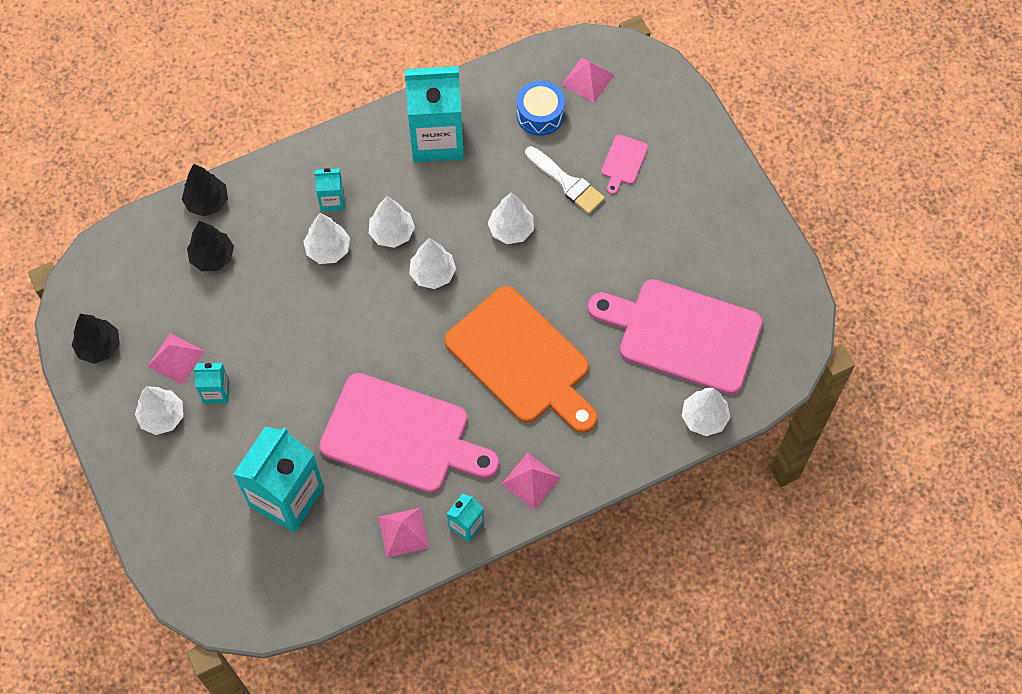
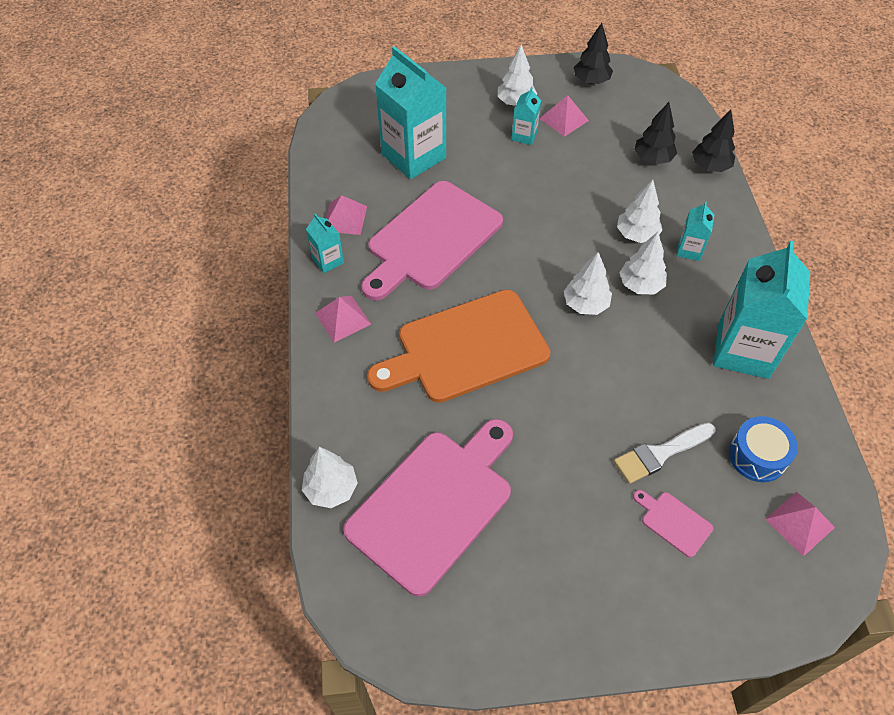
camera: 110 degrees right, 10 degrees down
(511, 229) = (615, 383): white tree -> none

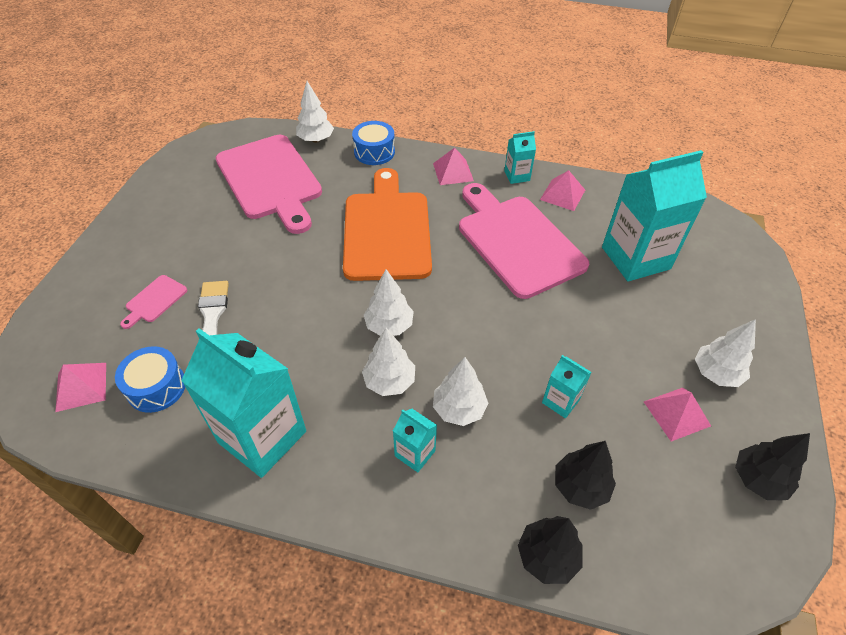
camera: 110 degrees right, 5 degrees down
(333, 410) = (374, 152): none -> blue drum
(524, 136) = (651, 361): turquoise carton -> turquoise carton (560, 401)
(674, 522) = (154, 300): pink cutting board -> pink cutting board turned 150 degrees clockwise

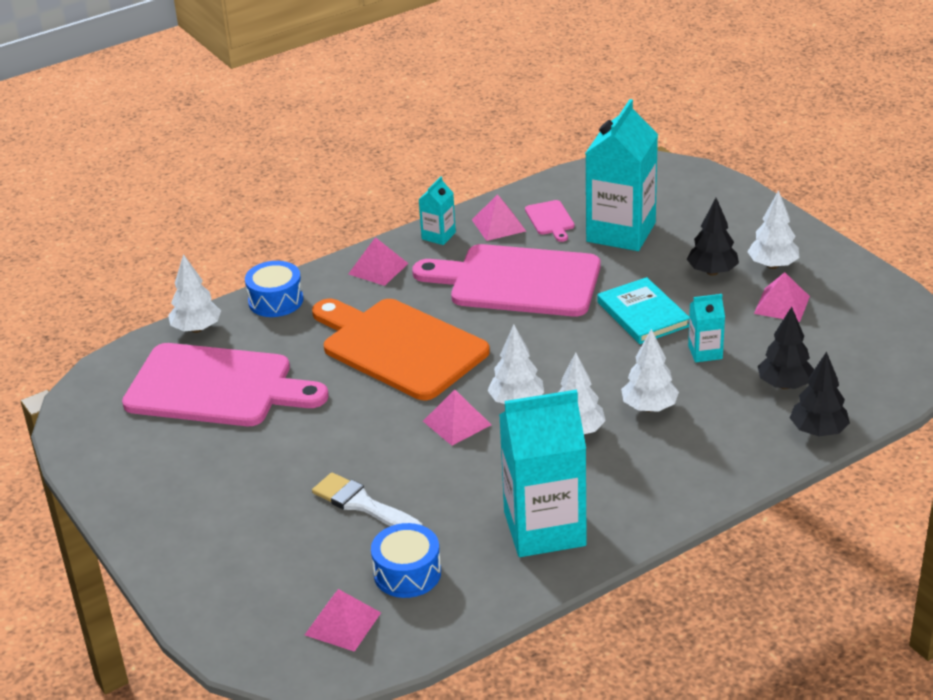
camera: 45 degrees left, 15 degrees down
(154, 300) = (288, 535): pink cutting board -> pink cutting board (550, 219)
(337, 309) = (457, 422): none -> pink pyramid
(415, 453) = (662, 451): turquoise carton -> none
(560, 332) = (642, 314): none -> turquoise book
(758, 479) = (870, 303): black tree -> black tree (712, 272)

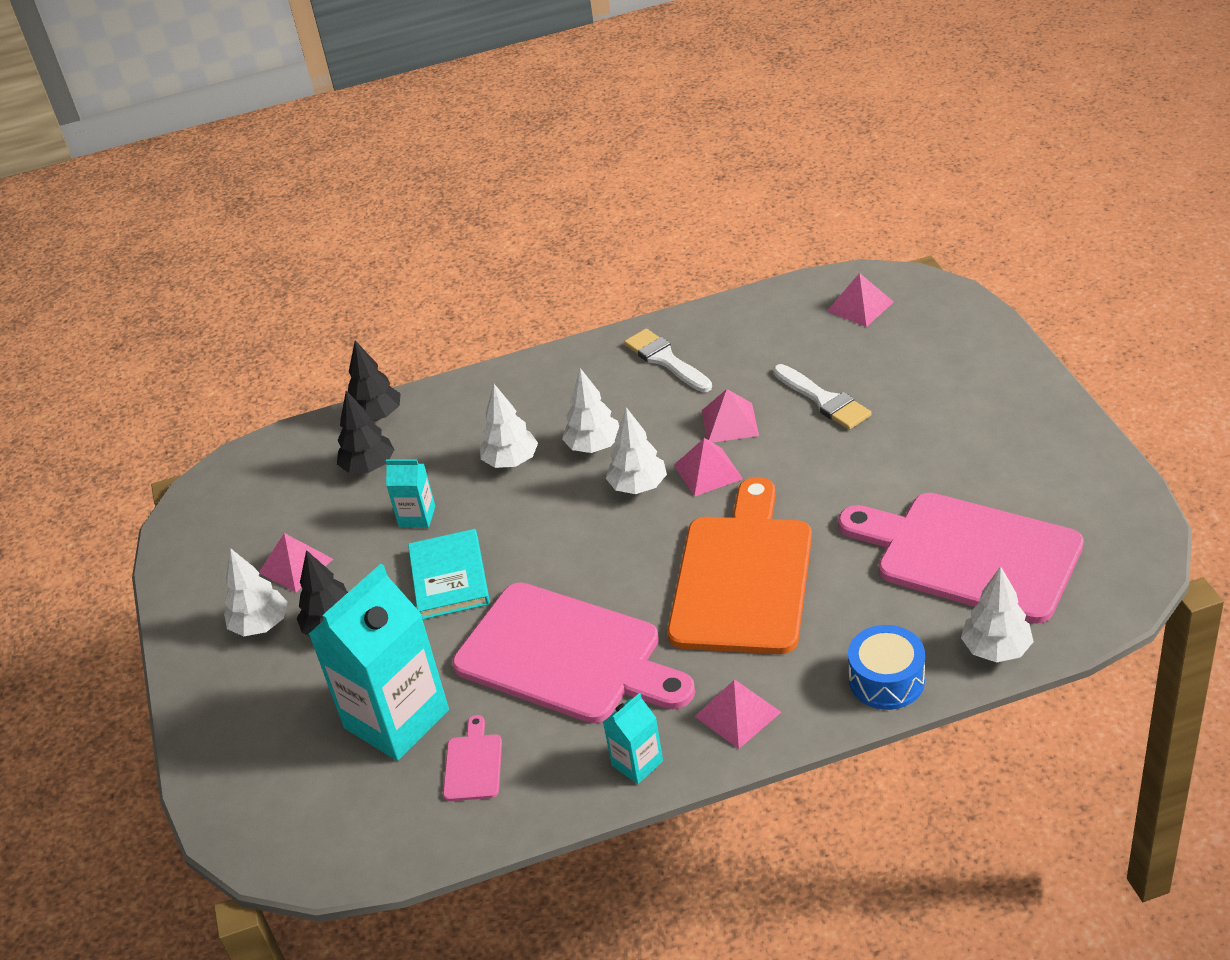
camera: 160 degrees left, 5 degrees up
(399, 347) = (742, 577): orange cutting board -> orange cutting board turned 135 degrees counterclockwise
(407, 573) = (797, 338): blue drum -> none
(498, 225) = (547, 768): pink pyramid -> pink pyramid (730, 422)
(544, 528) = (665, 360): turquoise carton -> white brush

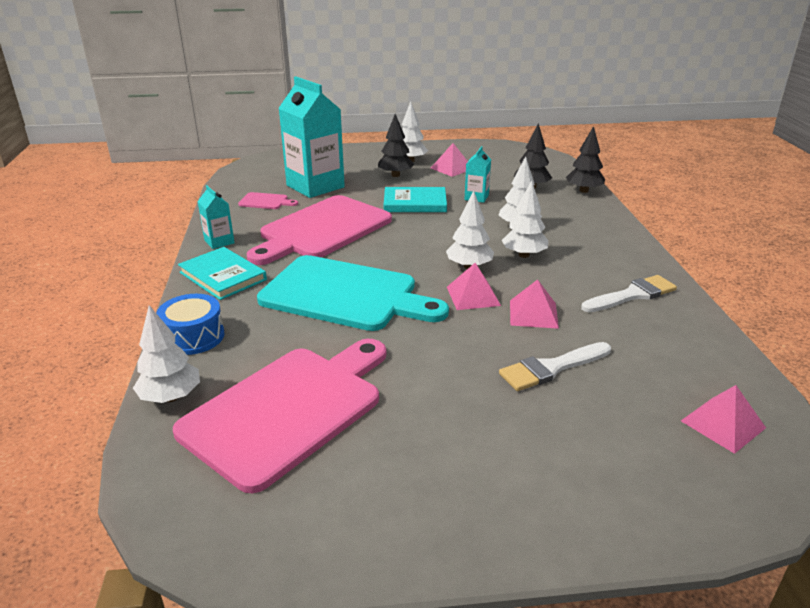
camera: 95 degrees right, 10 degrees down
(738, 714) = (223, 276): pink pyramid -> turquoise book
(742, 577) = (345, 294): orange cutting board -> turquoise cutting board

